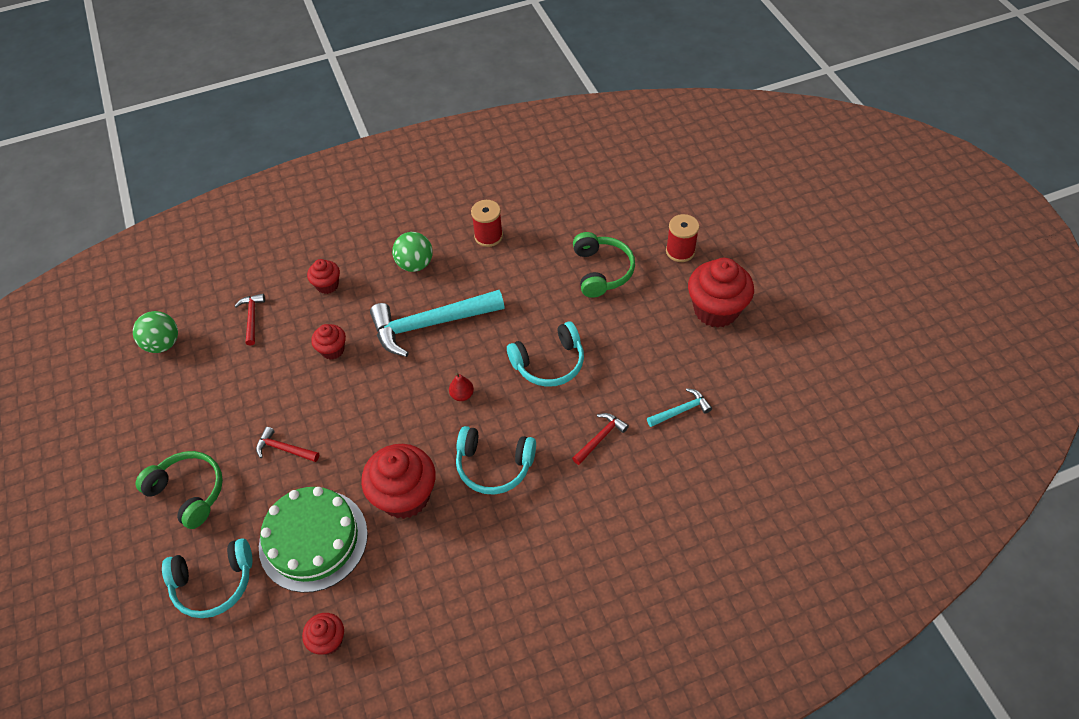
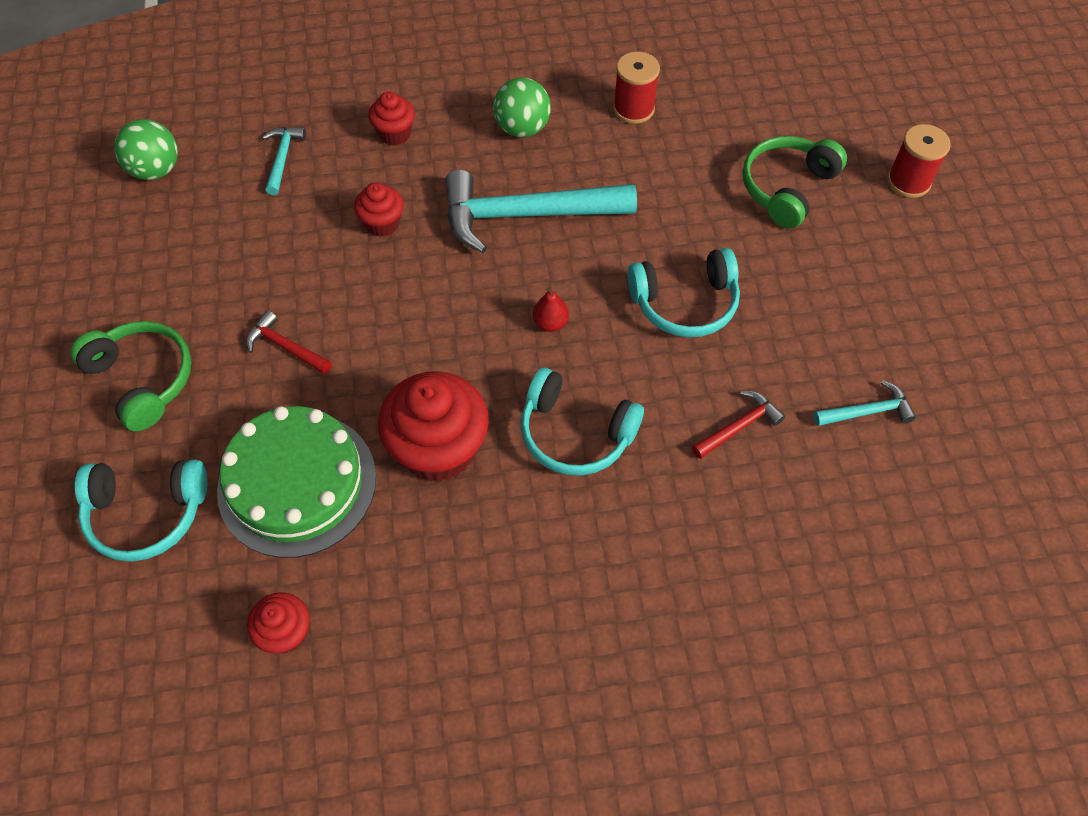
camera: 10 degrees right, 5 degrees up
(252, 318) = (283, 158): red hammer -> turquoise hammer
(601, 271) = (787, 188): green headphones -> green headphones turned 150 degrees counterclockwise
(716, 310) = (947, 276): red cupcake -> none

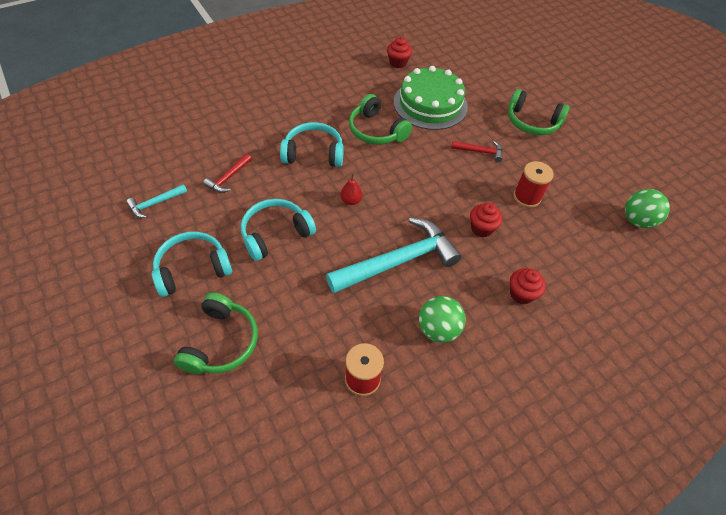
camera: 155 degrees right, 5 degrees down
(147, 513) = (482, 81): turquoise headphones -> turquoise headphones (192, 269)
(283, 158) = (575, 252): turquoise hammer -> none
(439, 449) = (376, 131): red cupcake -> green headphones
(908, 181) = (120, 381): red spool -> red spool (527, 197)

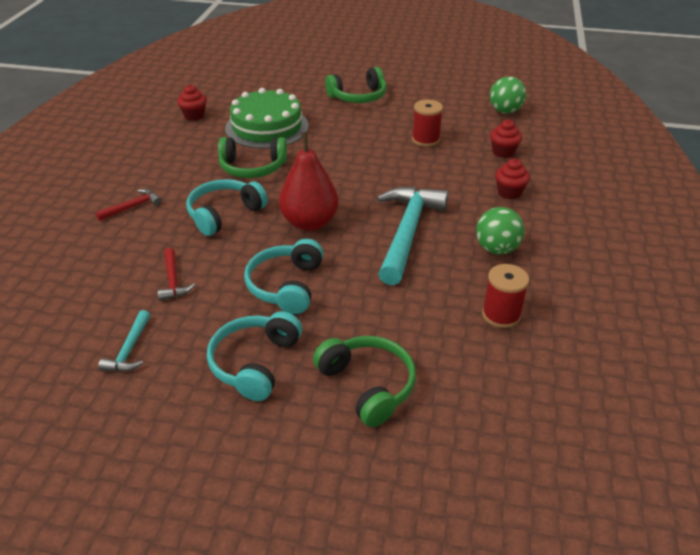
camera: 45 degrees left, 15 degrees down
(351, 200) = (309, 222): red pear -> red pear, size x2.33
(480, 152) = (352, 134): red hammer -> red hammer (133, 207)
(481, 228) = (428, 175): red cupcake -> red cupcake (503, 152)

